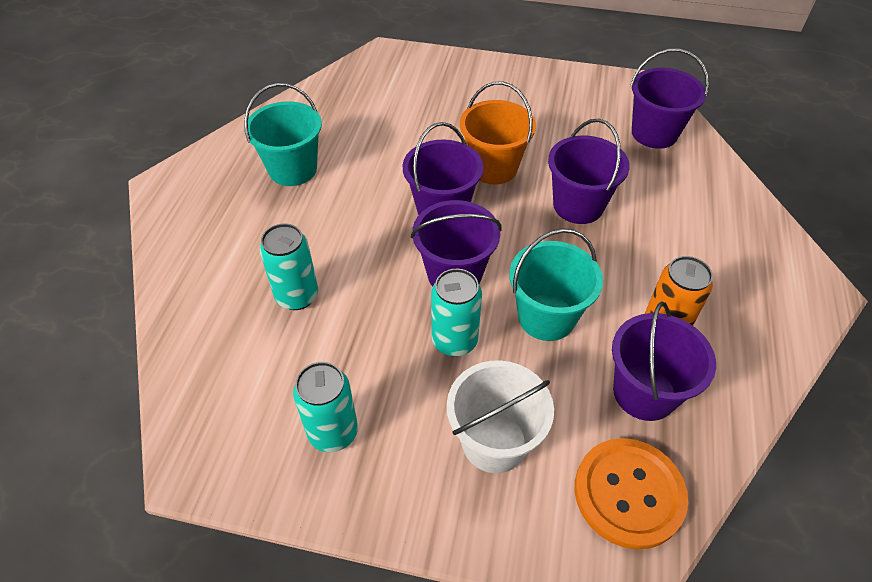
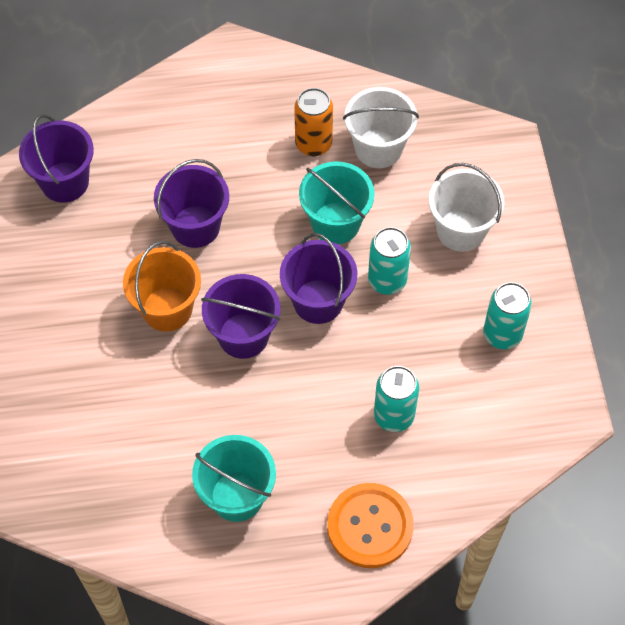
camera: 110 degrees left, 10 degrees up
(628, 493) = (461, 146): orange button -> orange button (370, 526)
(644, 392) = (378, 148): purple bucket -> white bucket

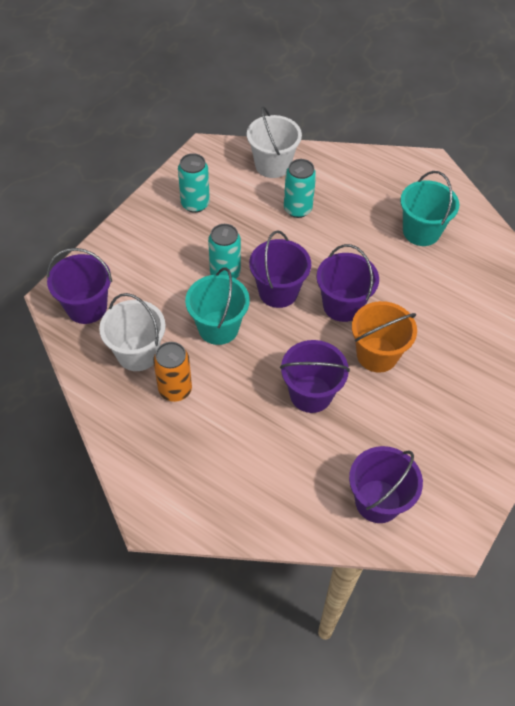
camera: 140 degrees left, 5 degrees down
(370, 526) = (362, 175): orange button -> none
(461, 230) = (150, 268): white bucket -> white bucket (272, 165)
(469, 152) = (87, 307): none -> purple bucket

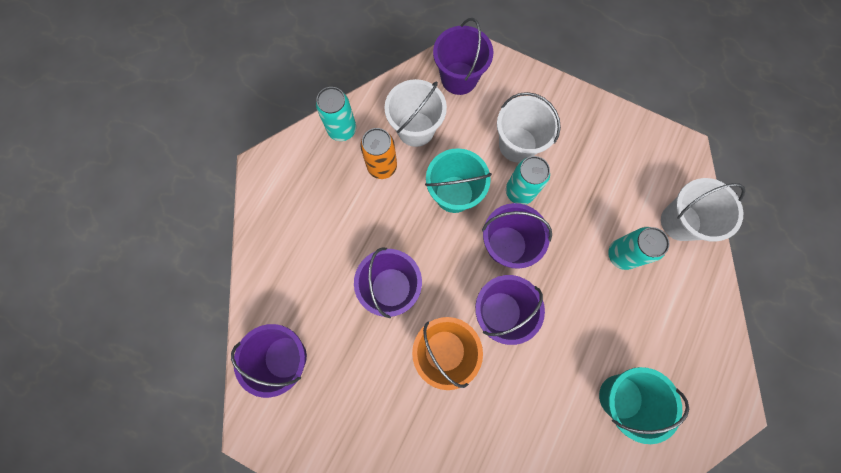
camera: 85 degrees right, 20 degrees up
(175, 268) = (517, 144): none -> white bucket
(195, 204) = (604, 150): turquoise can -> turquoise can (342, 129)

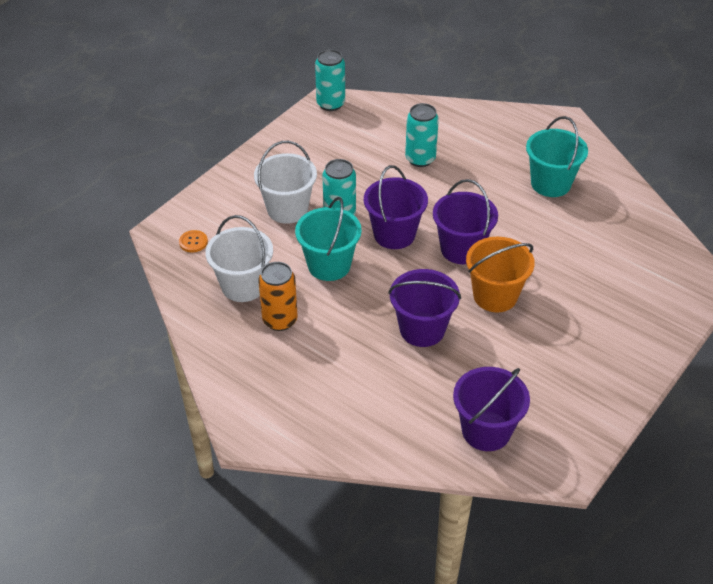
camera: 80 degrees left, 30 degrees down
(342, 129) = (222, 351): turquoise can -> turquoise can (330, 104)
(459, 78) = (193, 242): purple bucket -> orange button
(680, 221) = (396, 118): white bucket -> none

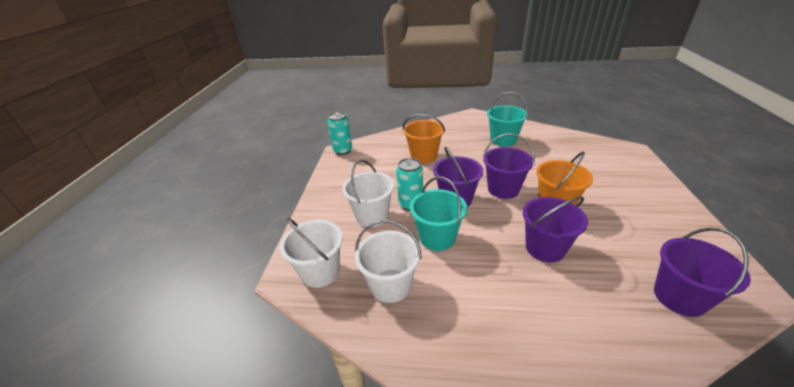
camera: 30 degrees left, 10 degrees down
(193, 242) = (320, 272): orange button -> white bucket
(280, 320) = (445, 297): orange can -> none
(420, 159) = (423, 156): turquoise can -> orange bucket

